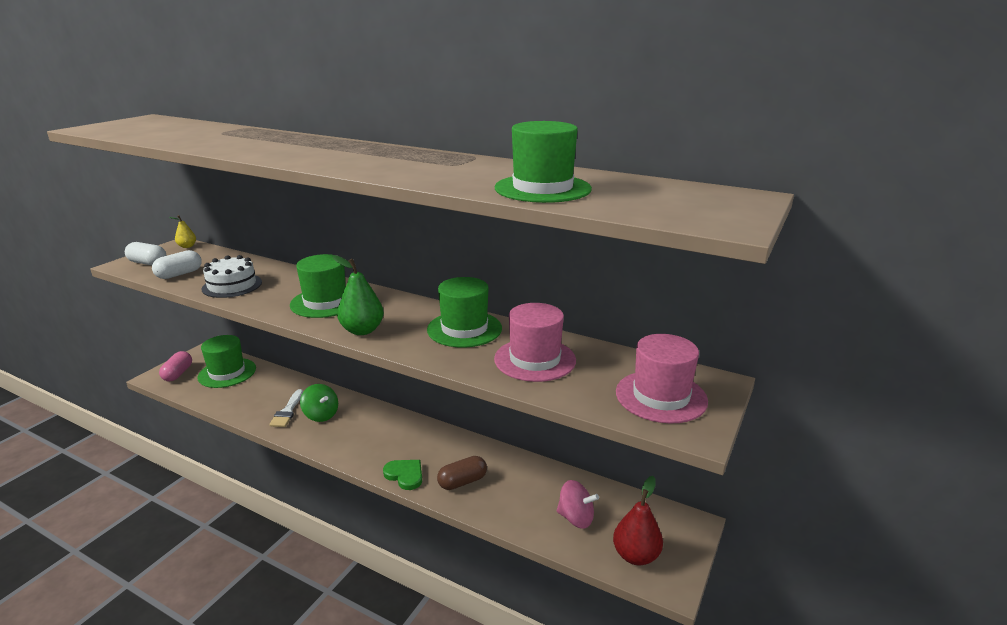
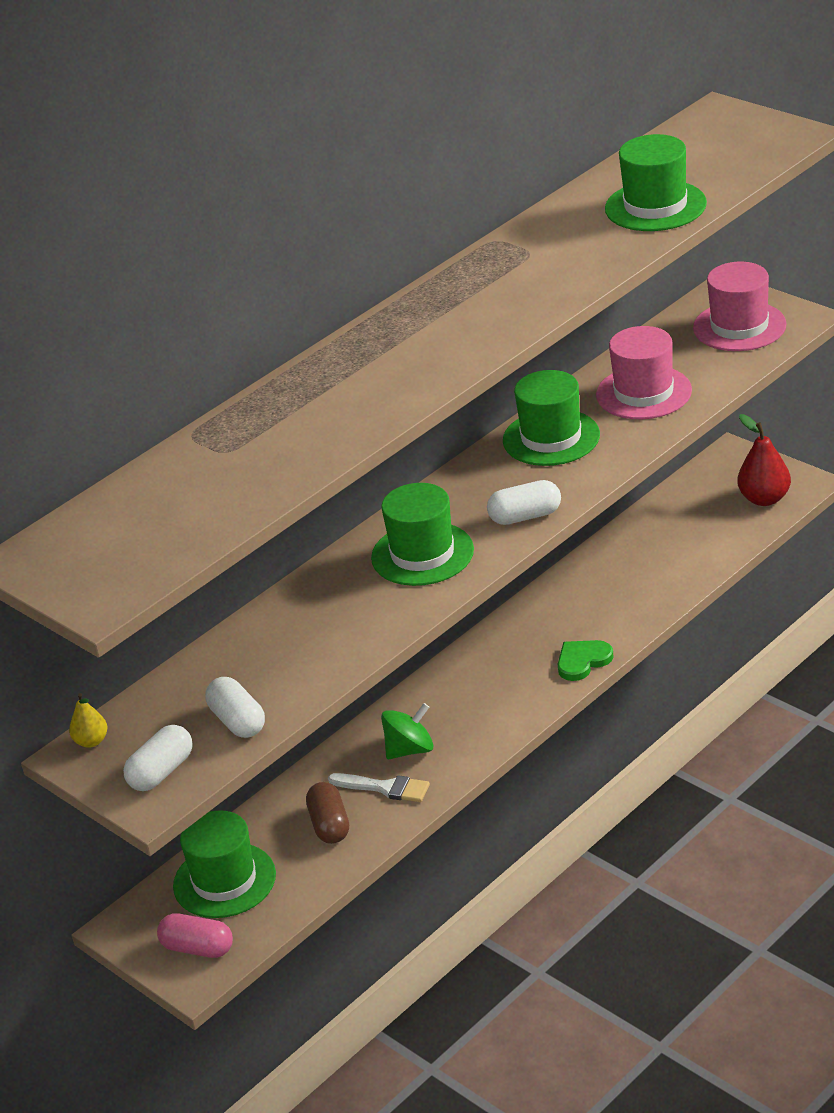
camera: 70 degrees left, 10 degrees up
(232, 285) = (317, 653): white cake -> none
(362, 330) = (525, 516): green pear -> white capsule
(462, 482) = (611, 612): brown capsule -> brown capsule (329, 825)
(576, 518) = (699, 531): pink spinning top -> none

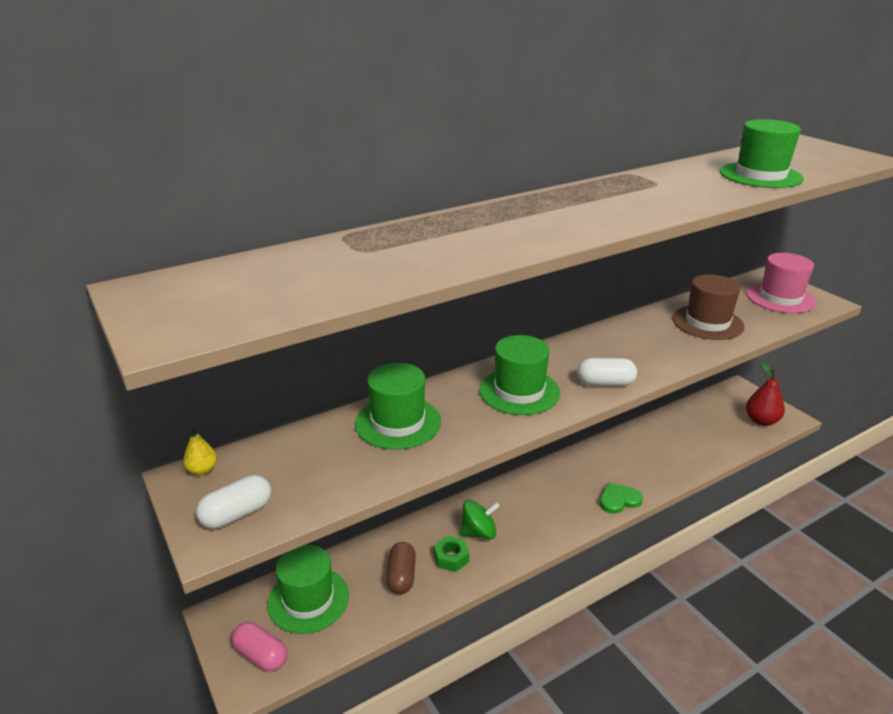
camera: 10 degrees right, 5 degrees down
(237, 721) = (321, 486): white capsule -> none
(384, 788) = (451, 558): white brush -> green nut
(551, 438) = (635, 336): green hat -> green hat (398, 422)
(643, 393) = (707, 322): pink hat -> brown hat

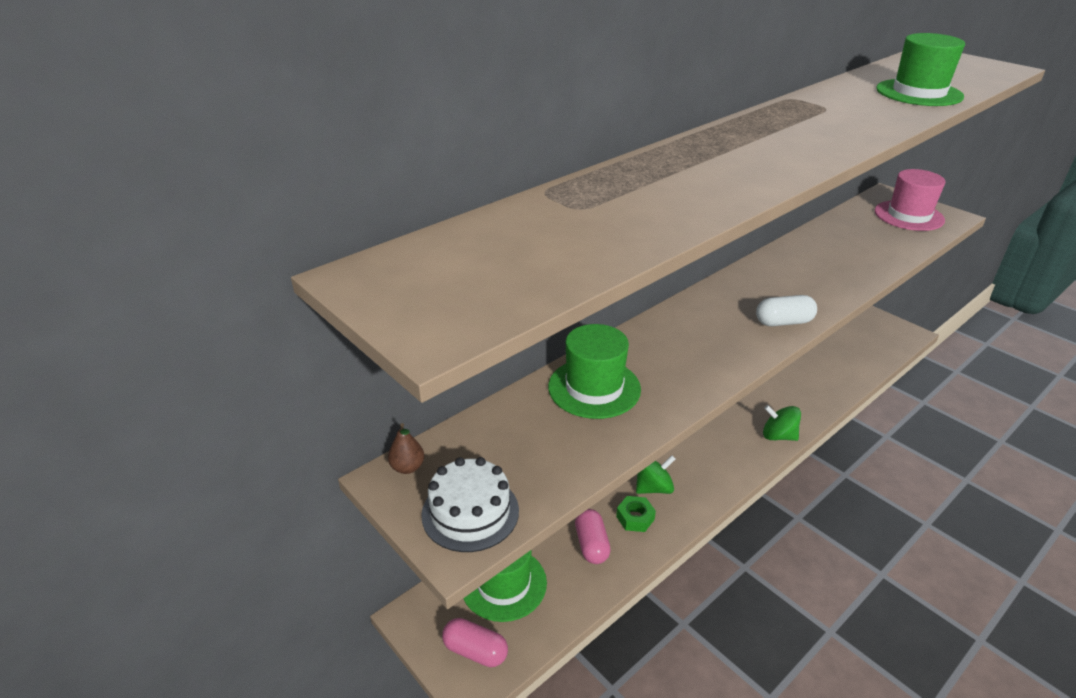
camera: 10 degrees left, 5 degrees up
(202, 470) = (407, 467): yellow pear -> brown pear
(237, 514) = (470, 512): white capsule -> white cake
(401, 576) = (591, 545): brown capsule -> pink capsule
(519, 391) = (702, 340): green hat -> none
(618, 500) = (778, 436): green heart -> green spinning top
(707, 322) = (852, 248): brown hat -> none
(761, 421) = (884, 339): red pear -> none

